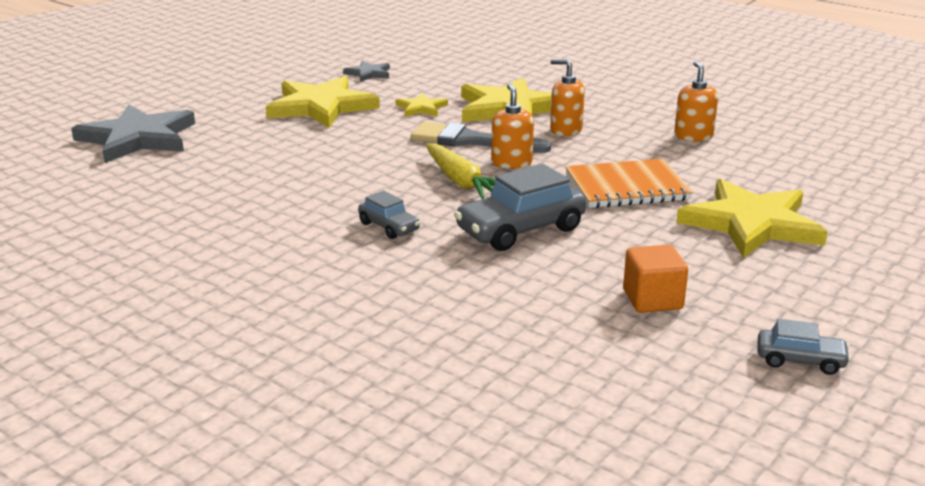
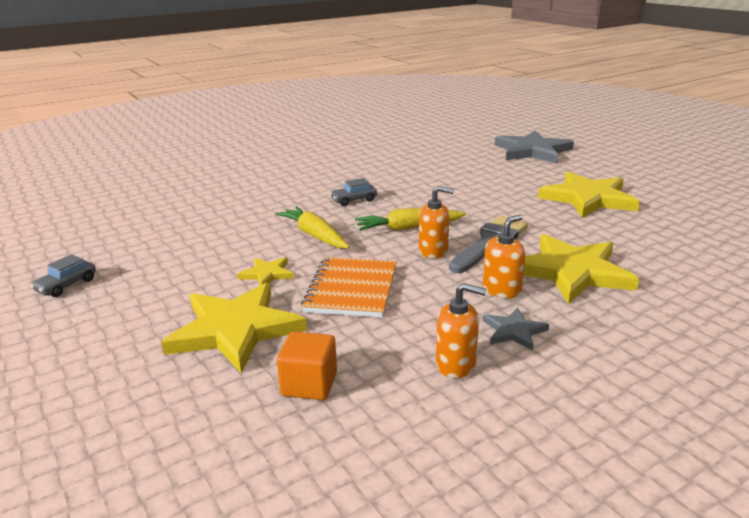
camera: 110 degrees right, 0 degrees up
(368, 74) = (684, 222): grey star -> grey star (514, 331)
(421, 108) = (579, 233): yellow star -> yellow star (267, 274)
(521, 230) = (314, 235): grey car -> yellow carrot
(652, 299) = (184, 257): orange cube -> orange cube (309, 384)

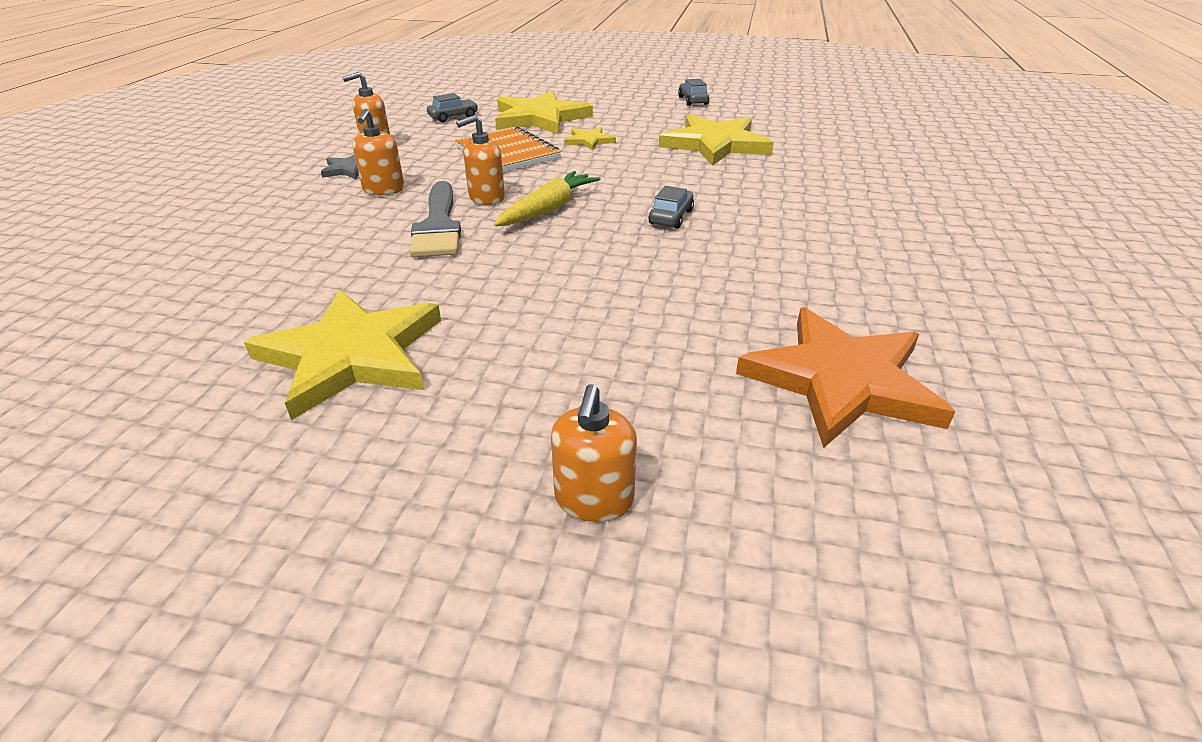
camera: 135 degrees right, 10 degrees up
(309, 384) = (453, 117): orange cube -> grey car
(314, 235) = (621, 172): yellow carrot -> none
(420, 146) = (841, 381): none -> orange star
(532, 151) = (594, 499): grey star -> orange soap dispenser
(572, 272) = (323, 225): yellow star -> yellow star (715, 144)

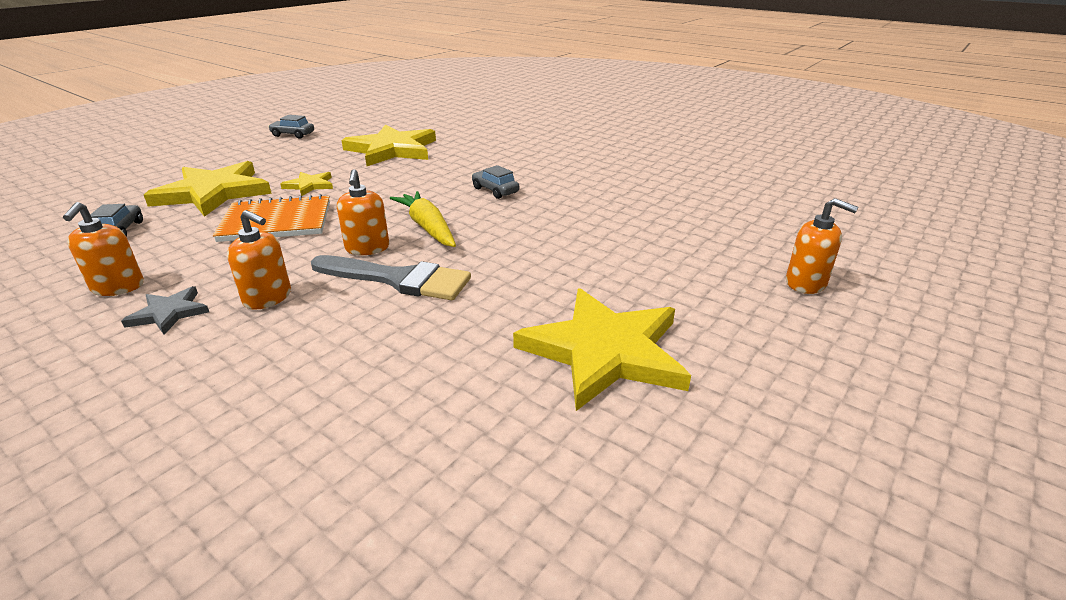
camera: 65 degrees left, 5 degrees down
(841, 381) = (721, 198): orange star -> none

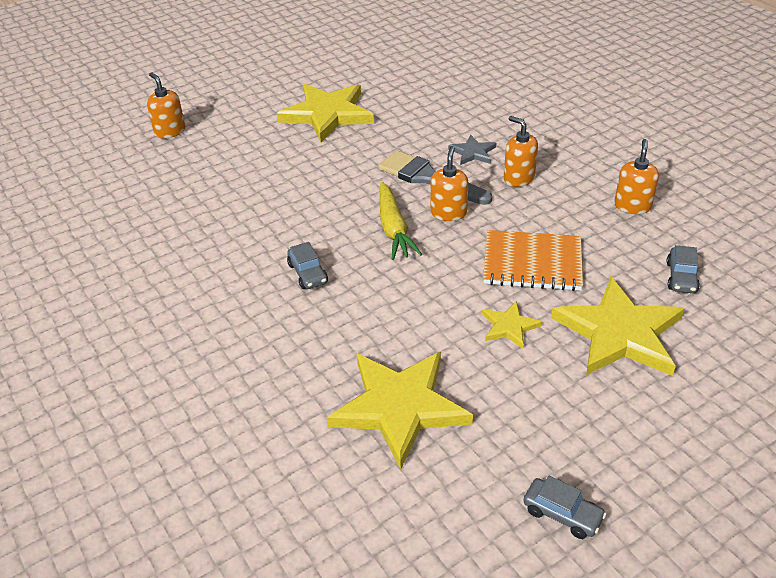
camera: 160 degrees left, 10 degrees up
(169, 313) = (581, 177): grey star -> grey star (473, 152)

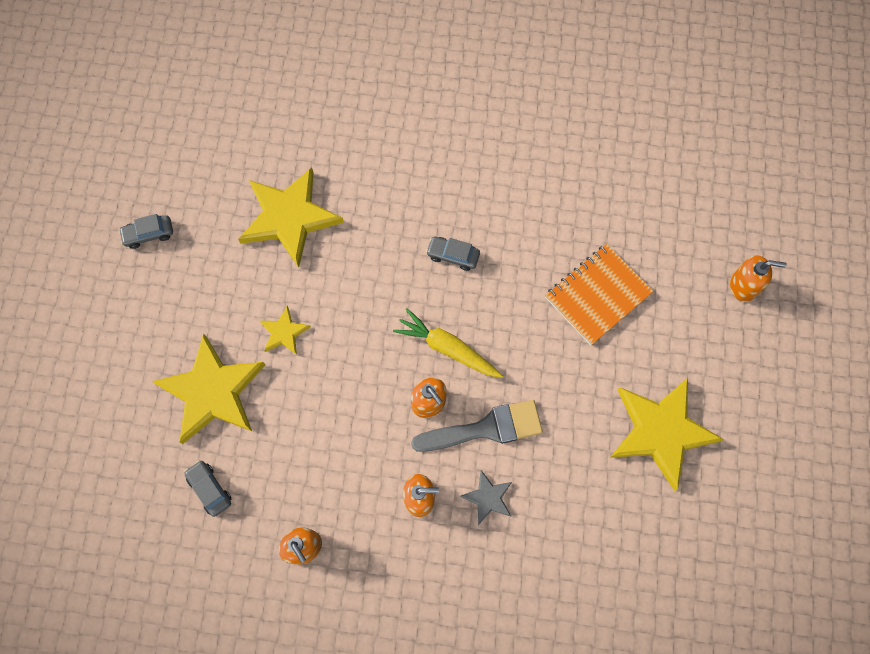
camera: 130 degrees right, 30 degrees up
(532, 263) = (321, 406): orange notebook -> orange notebook (597, 295)

